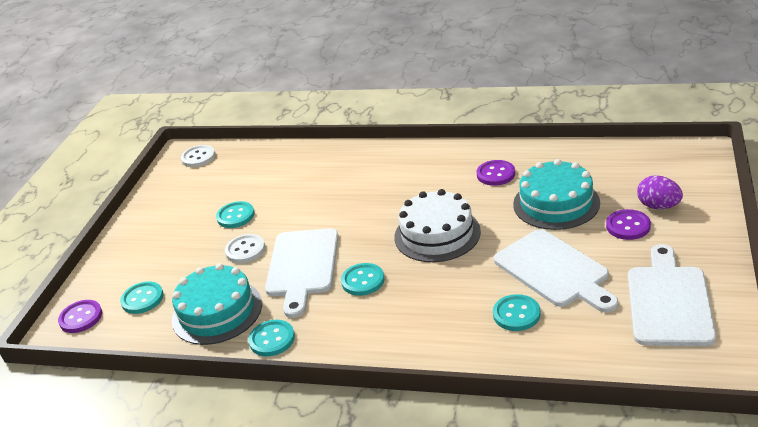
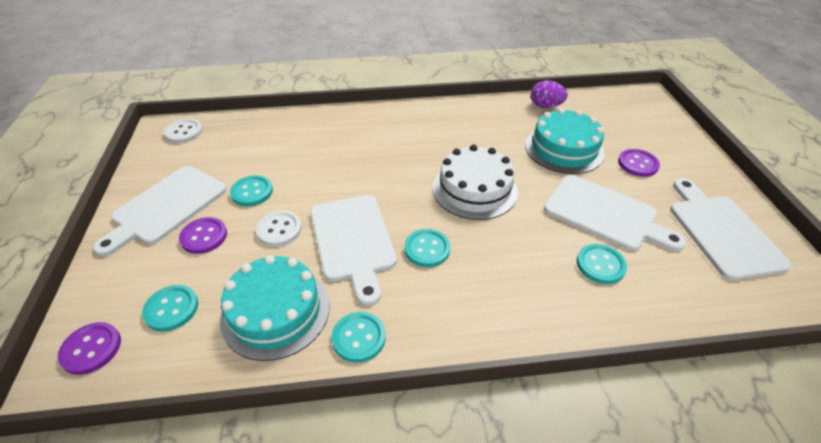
camera: 25 degrees left, 10 degrees up
(163, 222) = (166, 207): none -> white cutting board
(495, 174) = (494, 126): purple button -> purple button (204, 236)
(658, 206) = (649, 144): purple egg -> purple egg (545, 106)

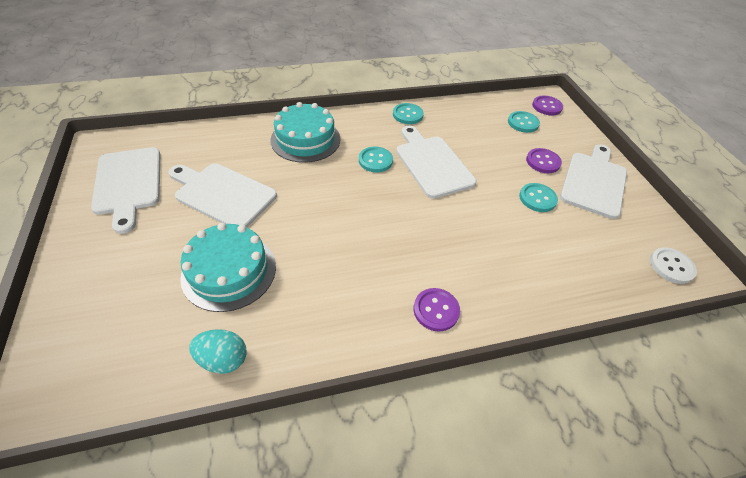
camera: 170 degrees right, 5 degrees up
(275, 311) = (461, 124): turquoise cake -> turquoise cake (305, 139)
(279, 230) = (492, 169): white button -> none
(474, 189) = (337, 212): white cake -> none
(545, 106) = (223, 359): purple egg -> turquoise egg
(600, 265) = (247, 156): turquoise button -> none
(637, 164) = (153, 253): purple button -> purple button (436, 310)

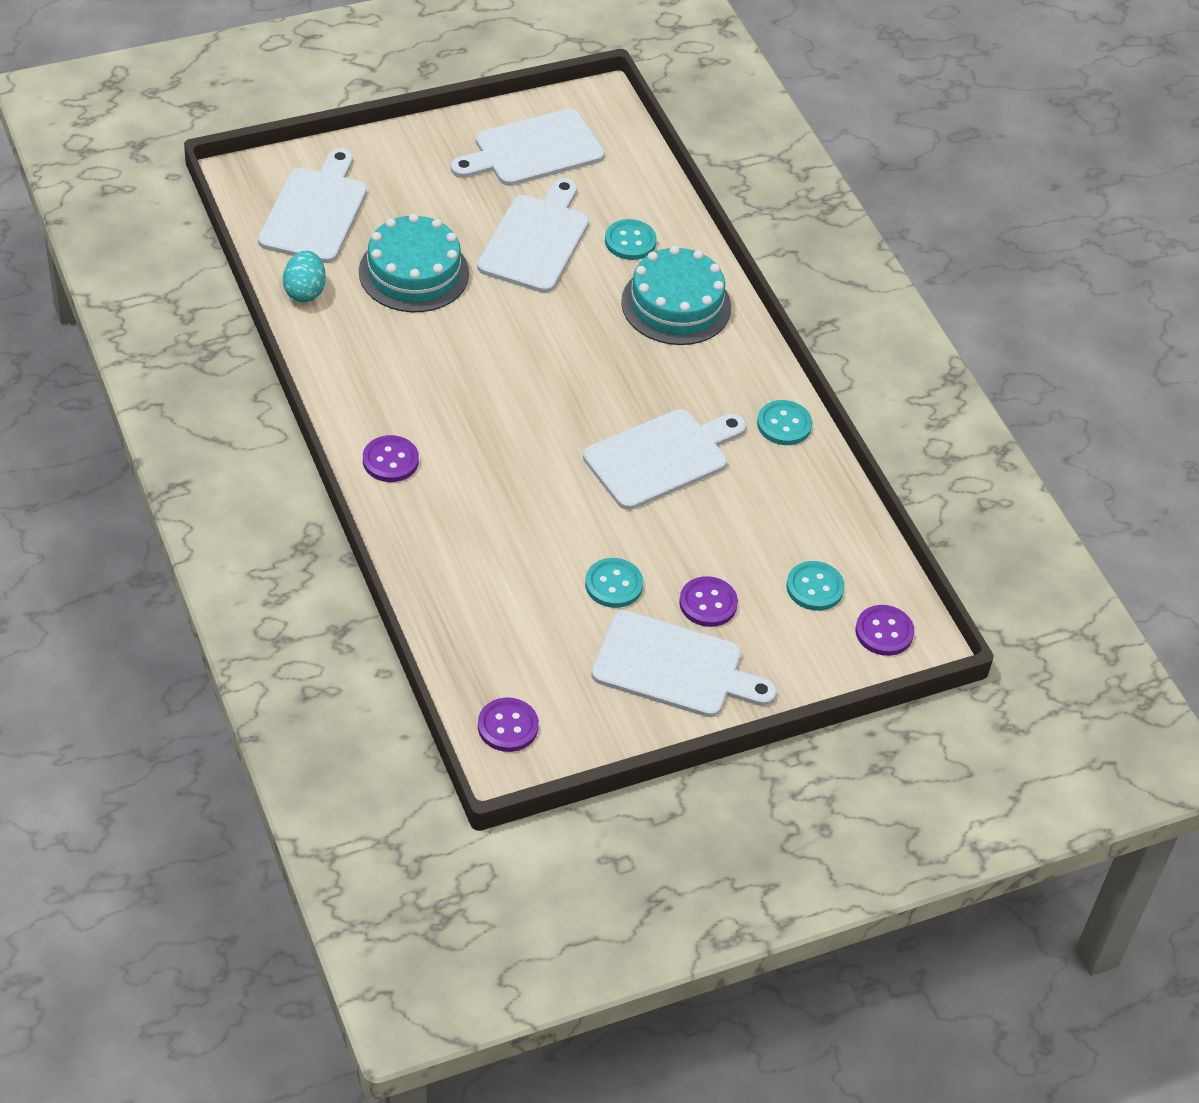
camera: 80 degrees right, 0 degrees up
(119, 340) = (315, 211): none -> white cutting board
(375, 160) = (649, 389): turquoise button -> turquoise button (630, 241)
(671, 266) = (508, 726): white button -> purple button

